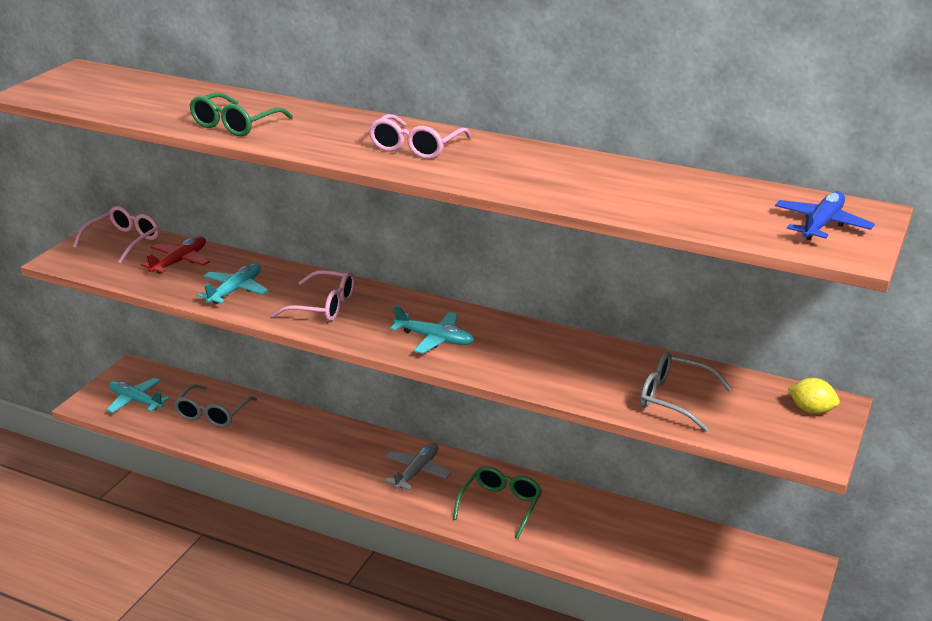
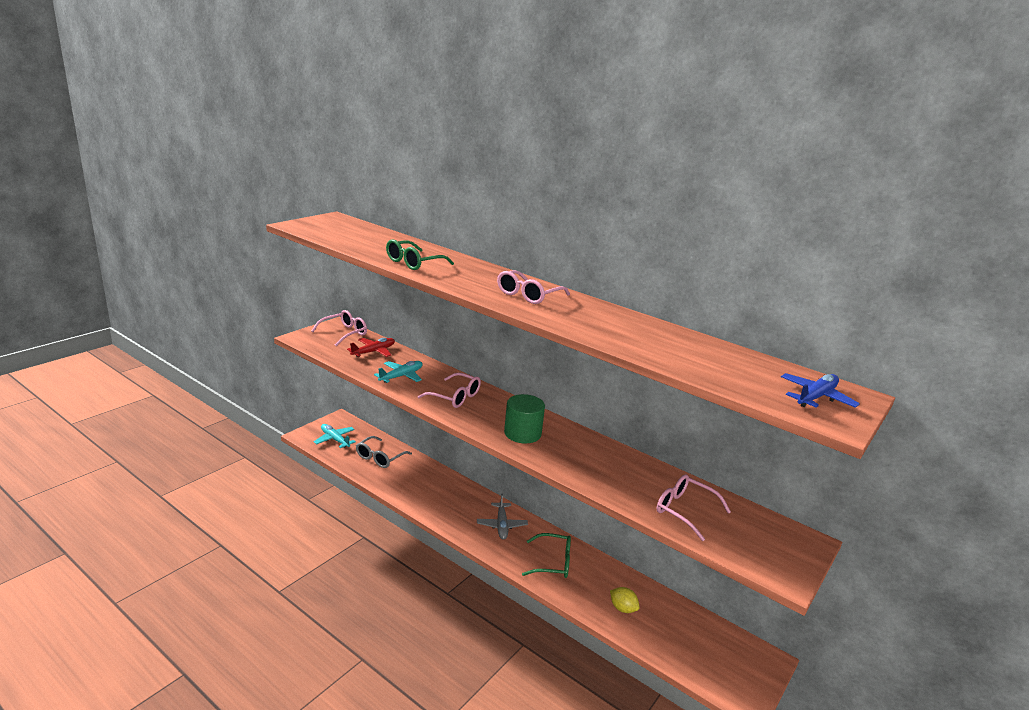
camera: 10 degrees right, 5 degrees down
(417, 471) = (501, 525): grey plane -> grey plane turned 135 degrees clockwise
(434, 339) = (522, 433): turquoise plane -> green cylinder
(500, 506) = (552, 562): green glasses -> green glasses turned 60 degrees clockwise
(675, 399) = (685, 511): grey glasses -> pink glasses
(811, 410) = (790, 541): yellow lemon -> yellow lemon (622, 608)

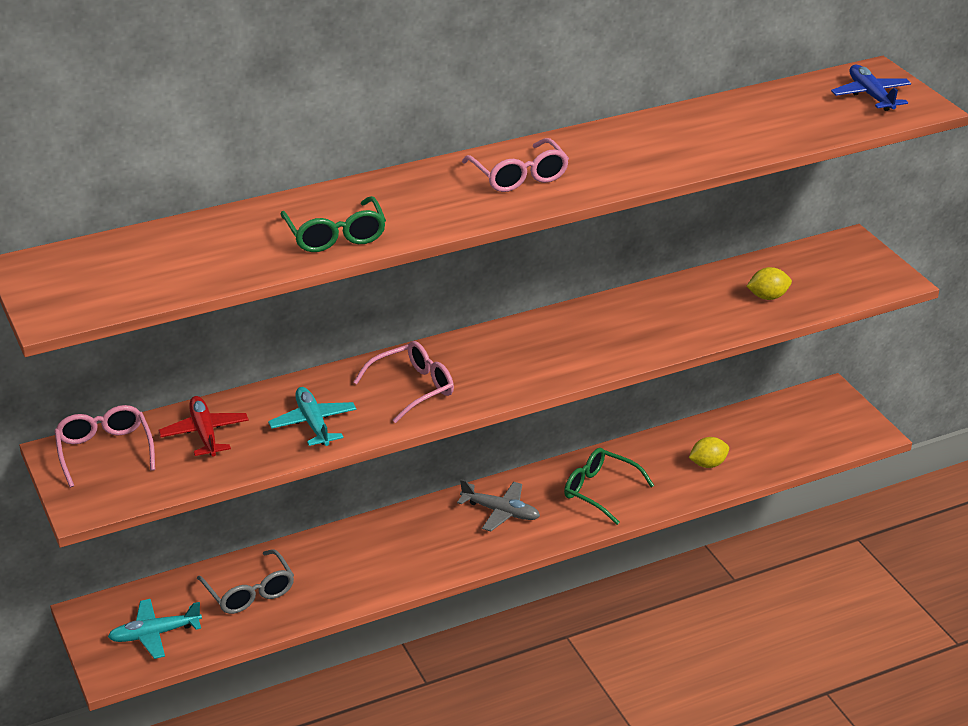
camera: 60 degrees left, 10 degrees up
(522, 433) = (546, 358): green cylinder -> none
(552, 562) = (600, 491): green glasses -> green glasses turned 90 degrees counterclockwise
(685, 511) = (768, 297): pink glasses -> yellow lemon

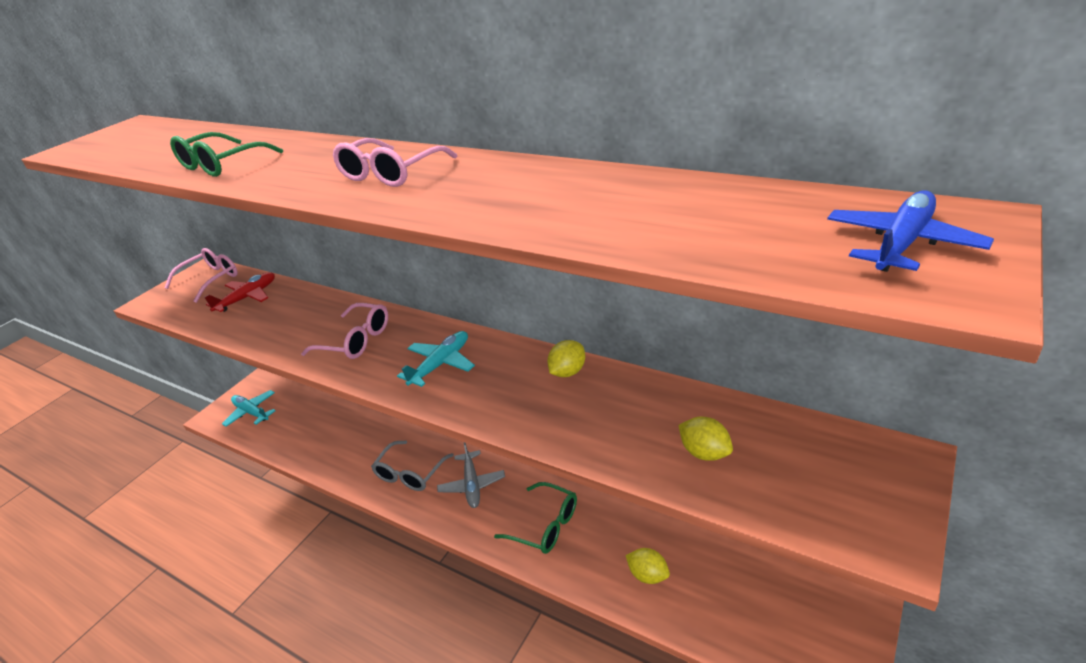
camera: 60 degrees right, 0 degrees up
(249, 592) = (309, 424): grey glasses -> grey glasses (410, 473)
(313, 424) = (282, 326): turquoise plane -> turquoise plane (440, 364)
(600, 491) = (545, 525): green glasses -> green glasses turned 120 degrees clockwise
(616, 308) = (568, 372): none -> yellow lemon

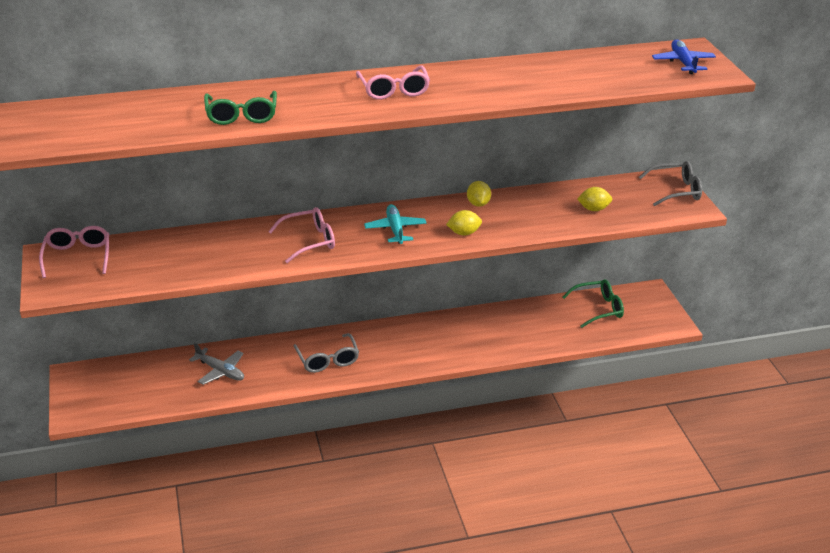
camera: 50 degrees left, 0 degrees up
(247, 298) = (151, 253): red plane -> none
(251, 412) = (111, 394): turquoise plane -> none
(472, 484) = (382, 344): grey plane -> grey plane (220, 371)
(545, 525) = (459, 339): green glasses -> green glasses (598, 309)
(648, 575) = (544, 330): yellow lemon -> yellow lemon (464, 233)
(889, 487) = (675, 191): none -> grey glasses

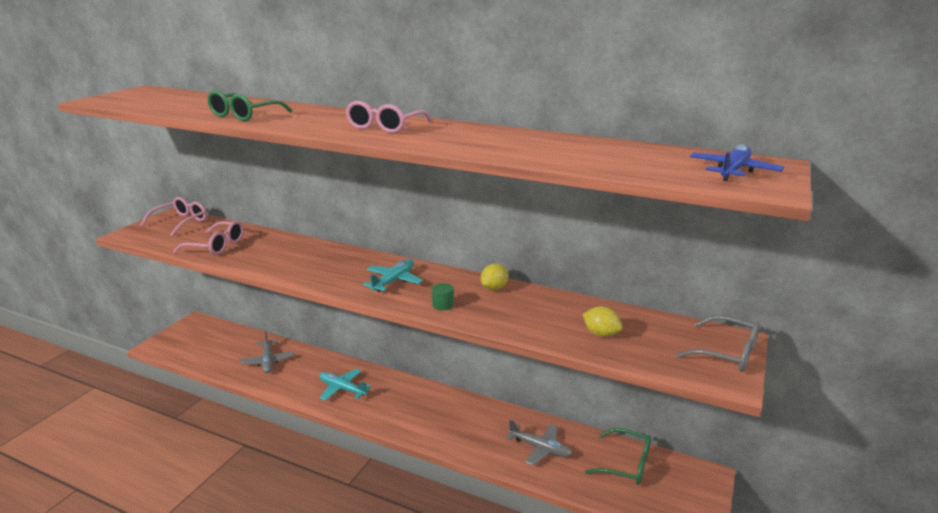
camera: 40 degrees right, 10 degrees down
(309, 241) = (319, 265): pink glasses -> pink glasses (216, 246)
(327, 359) = (342, 389): grey glasses -> turquoise plane
(464, 233) = (443, 305): yellow lemon -> green cylinder
(534, 326) = (540, 448): none -> grey plane

